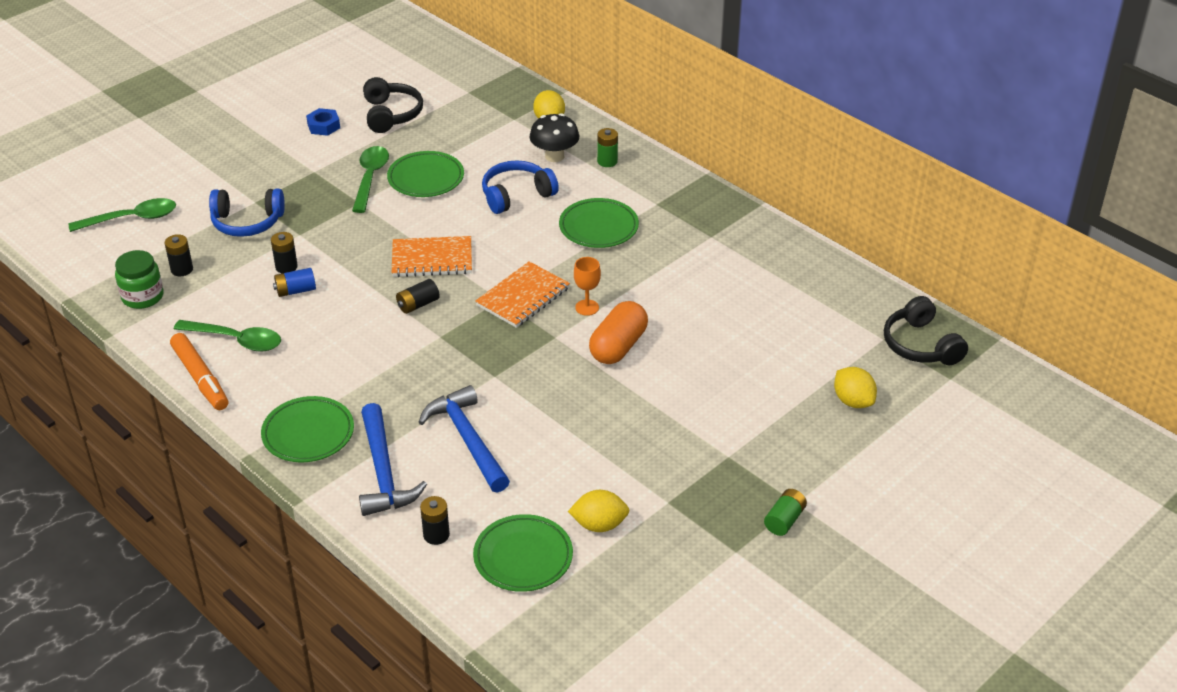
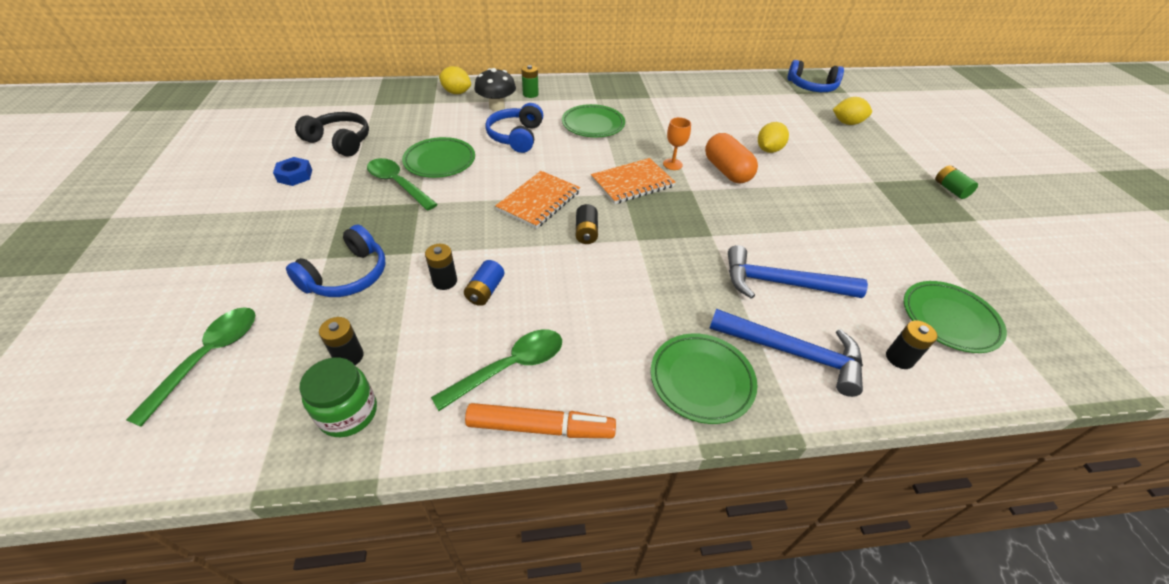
camera: 55 degrees left, 5 degrees up
(523, 297) = (632, 183): orange notebook -> orange notebook turned 75 degrees clockwise
(599, 525) = (923, 264): yellow lemon -> yellow lemon (768, 150)
(920, 345) = (811, 87): black headphones -> blue headphones

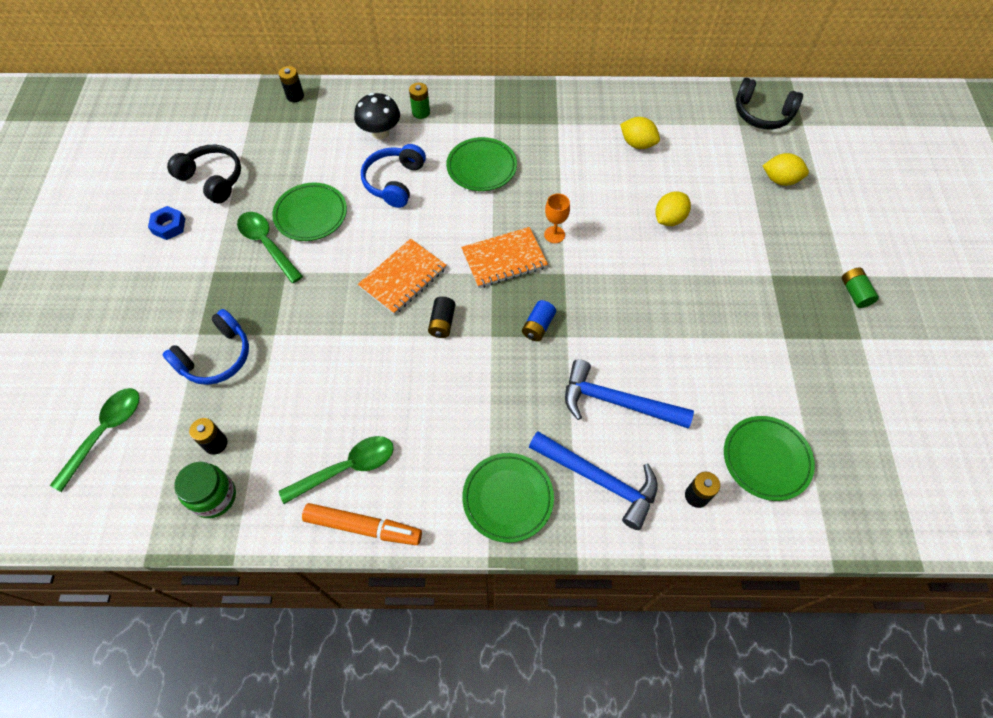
camera: 10 degrees right, 15 degrees up
(445, 281) = (301, 371): black battery -> black battery (295, 96)
(456, 92) = (339, 106): yellow lemon -> yellow lemon (637, 144)
(485, 291) = (336, 385): blue battery -> blue battery (538, 326)
(727, 171) = (611, 249): orange capsule -> none
(811, 87) = (762, 114): blue headphones -> black headphones

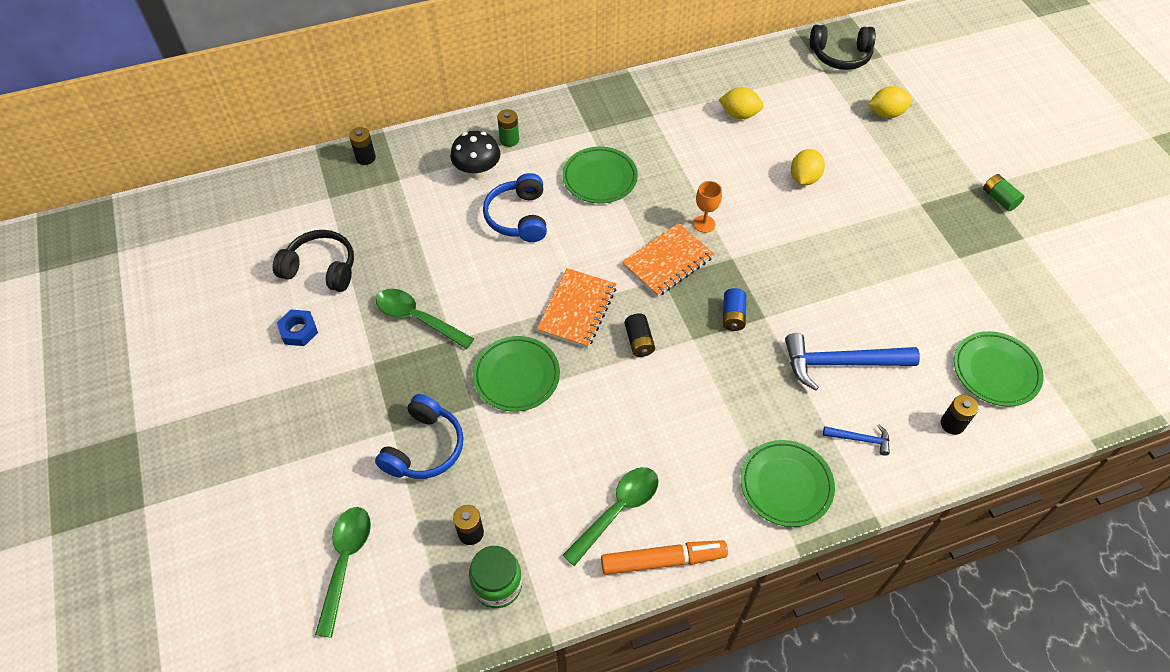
camera: 20 degrees left, 5 degrees down
(311, 215) = (448, 275): green plate -> green plate (516, 376)
(599, 480) = (860, 439): blue hammer -> blue hammer, size x0.48

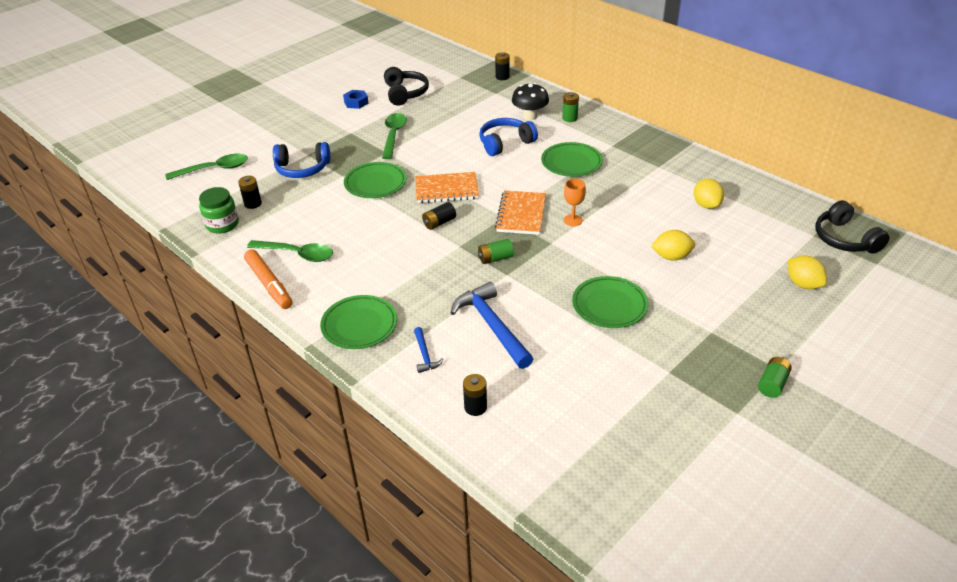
camera: 65 degrees right, 15 degrees down
(668, 261) = (521, 214): orange notebook -> orange notebook turned 75 degrees clockwise
(733, 316) = (495, 258): blue battery -> green battery
(995, 371) = (553, 424): green plate -> green plate (609, 305)

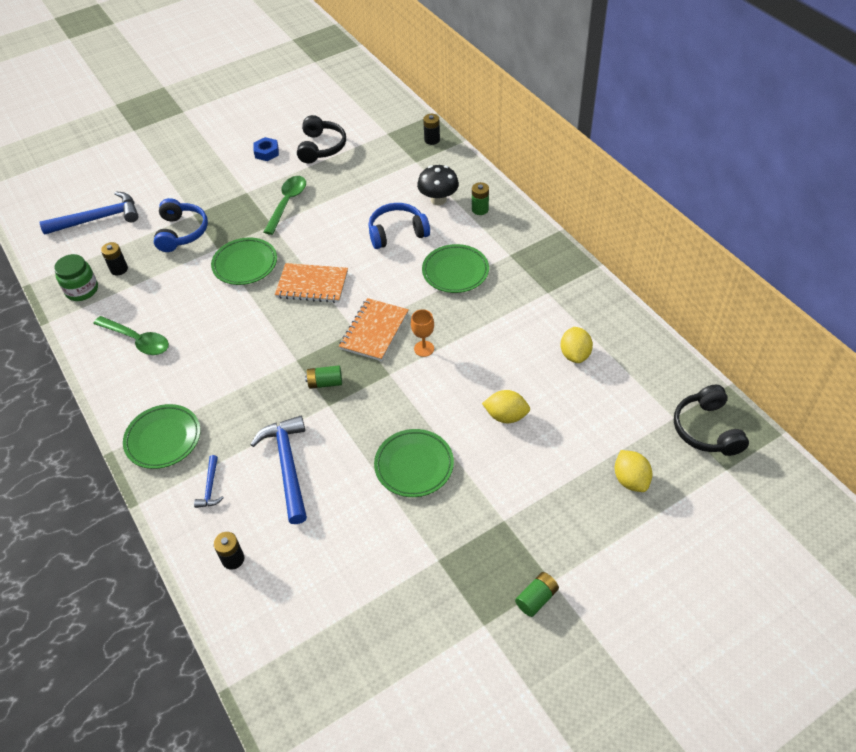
camera: 15 degrees right, 10 degrees up
(214, 169) = (98, 218): green spoon -> blue hammer
(269, 284) = (99, 372): orange marker -> none
(302, 169) = (181, 232): blue headphones -> blue headphones turned 105 degrees counterclockwise
(439, 223) = (288, 326): black battery -> none

